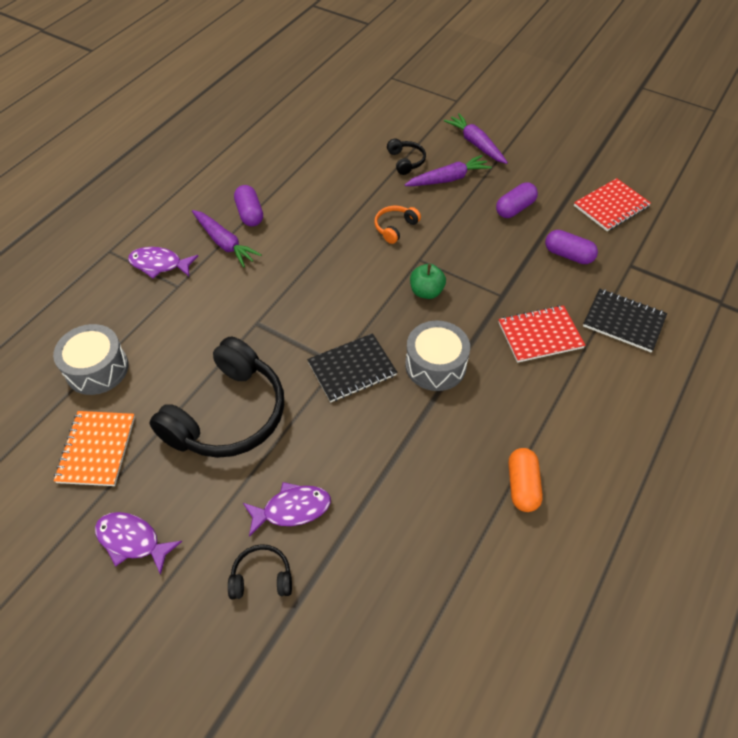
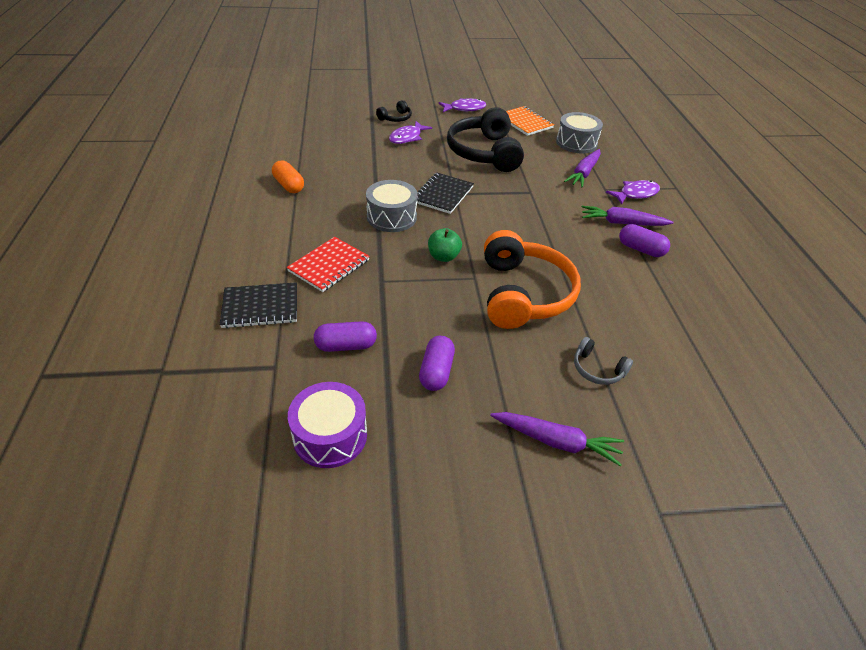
camera: 140 degrees right, 10 degrees down
(395, 227) = (523, 294): orange headphones -> orange headphones, size x2.28
(406, 161) = (597, 369): black headphones -> grey headphones
(448, 179) = (534, 371): purple carrot -> purple carrot (584, 173)
(611, 206) = (330, 435): red notebook -> purple drum

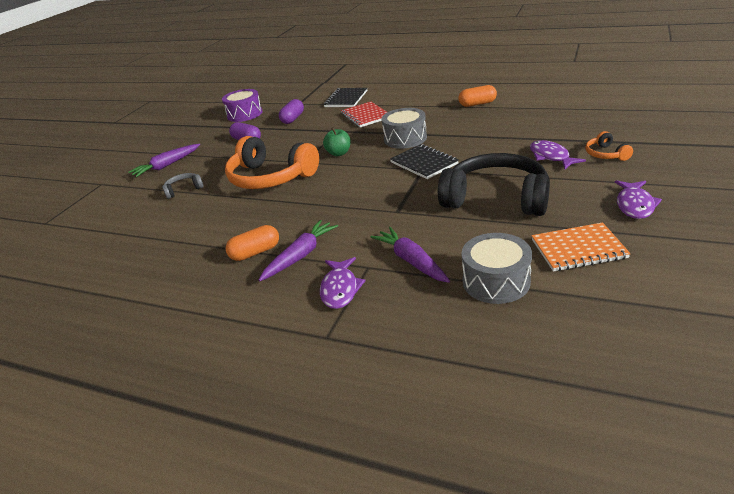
camera: 125 degrees right, 10 degrees down
(395, 118) = (606, 154): black headphones -> orange headphones
(640, 249) = (255, 252): purple capsule -> orange capsule

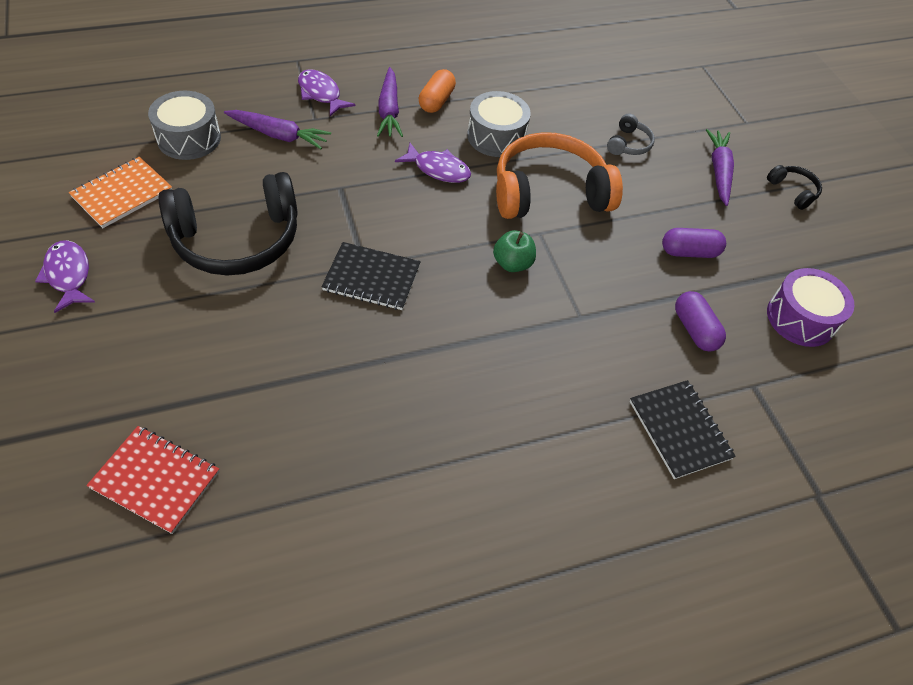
camera: 130 degrees right, 20 degrees up
(152, 150) = (793, 191): none -> black headphones
(365, 116) = (575, 377): red notebook -> red notebook (156, 480)
(405, 138) = (446, 328): grey drum -> grey drum (496, 137)
(477, 104) = (398, 487): orange capsule -> none
(551, 157) = (196, 346): purple fish -> purple fish (438, 169)
(606, 154) = (116, 376): orange headphones -> none

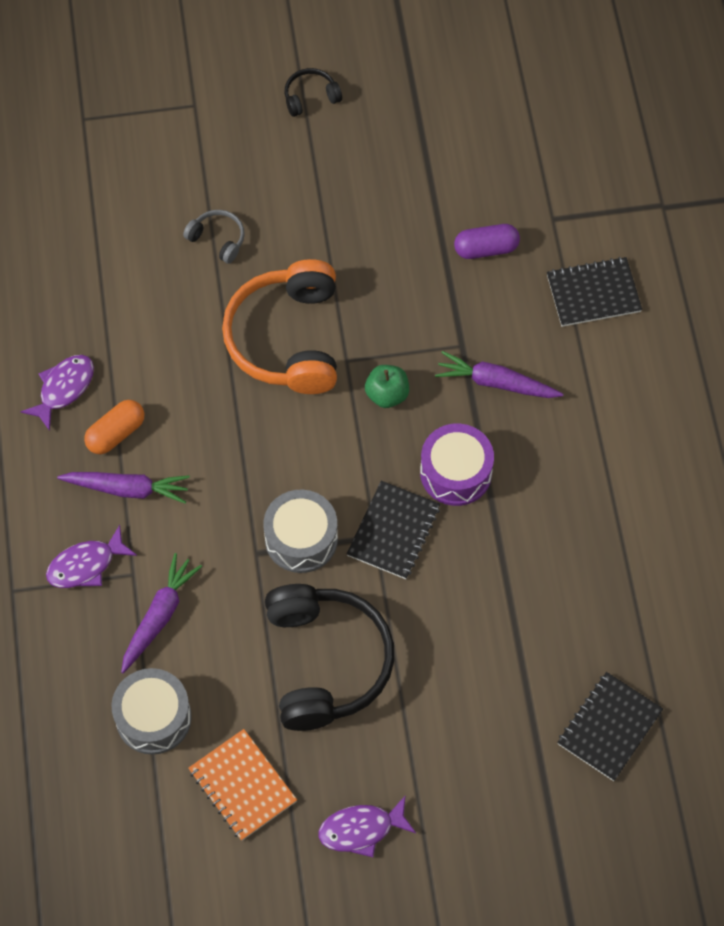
camera: 75 degrees left, 10 degrees up
(156, 480) = (609, 727): red notebook -> black notebook
(436, 101) = (116, 433): orange capsule -> orange capsule turned 75 degrees counterclockwise
(438, 169) = (238, 447): purple fish -> purple fish (63, 389)
(496, 137) = (189, 377): grey drum -> grey drum (301, 539)
(689, 252) = (387, 224): purple capsule -> none
(719, 171) = (273, 160): purple carrot -> purple carrot (496, 383)
(800, 318) = (481, 152): purple drum -> purple drum (456, 473)

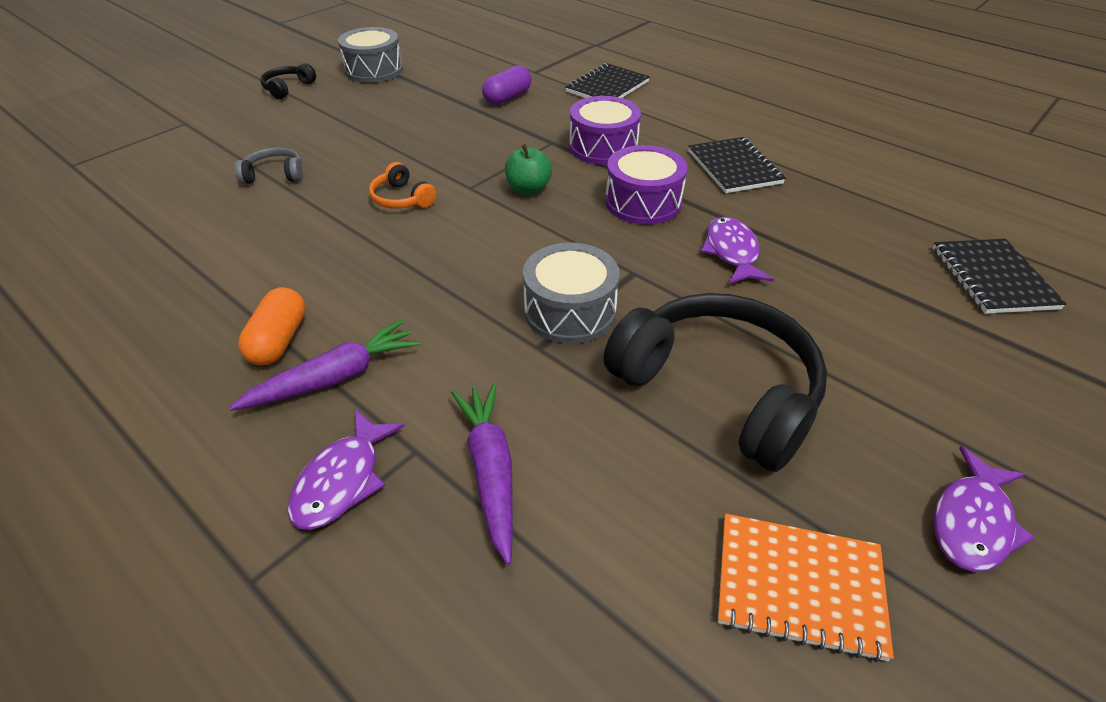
camera: 40 degrees left, 20 degrees down
(63, 389) = (180, 338): purple fish -> purple fish (732, 252)
(153, 718) = (600, 594): grey drum -> grey drum (374, 70)
(287, 339) = (402, 198): orange headphones -> orange headphones, size x0.44
(393, 531) = (644, 260): black notebook -> black notebook (734, 167)
(496, 383) = (603, 147): purple carrot -> purple drum

